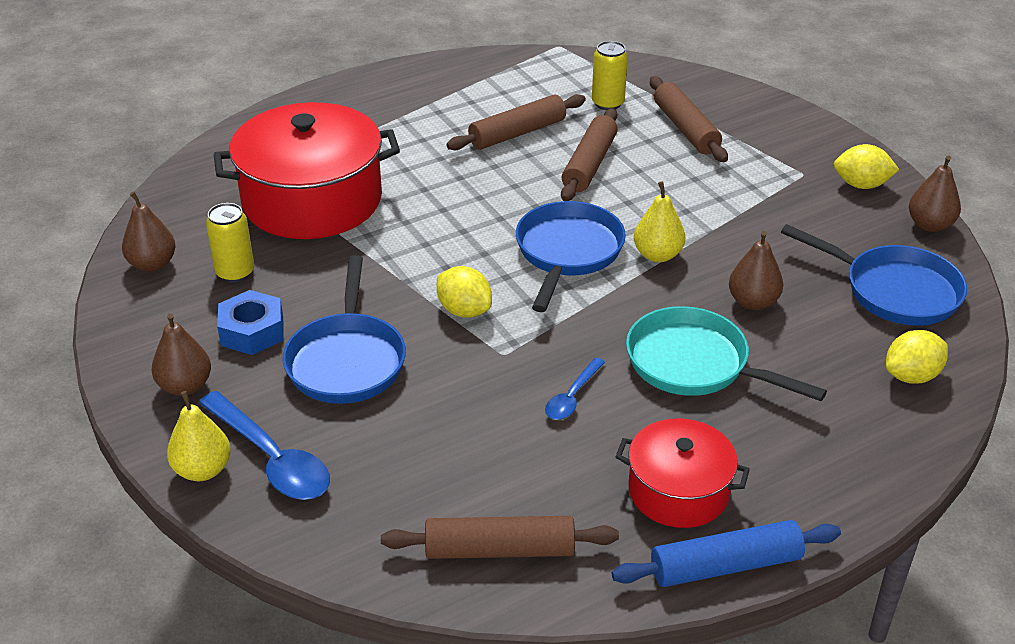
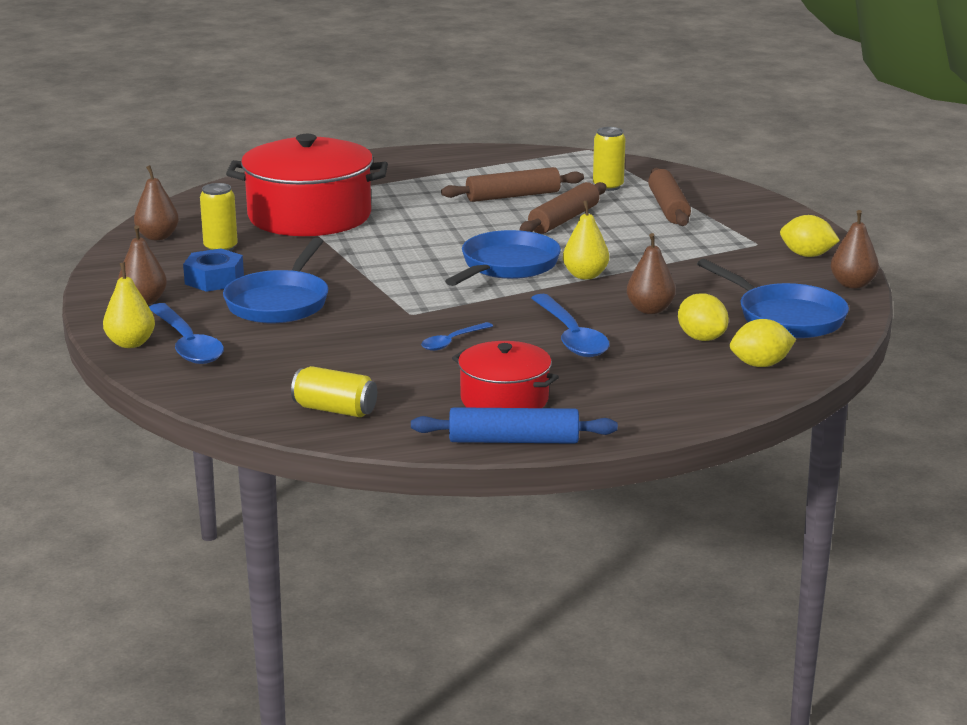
camera: 15 degrees right, 15 degrees down
(464, 310) = (395, 287): yellow lemon -> yellow lemon (701, 338)
(499, 550) = (335, 410): brown rolling pin -> yellow can
(695, 364) = (571, 337): turquoise pan -> blue spoon

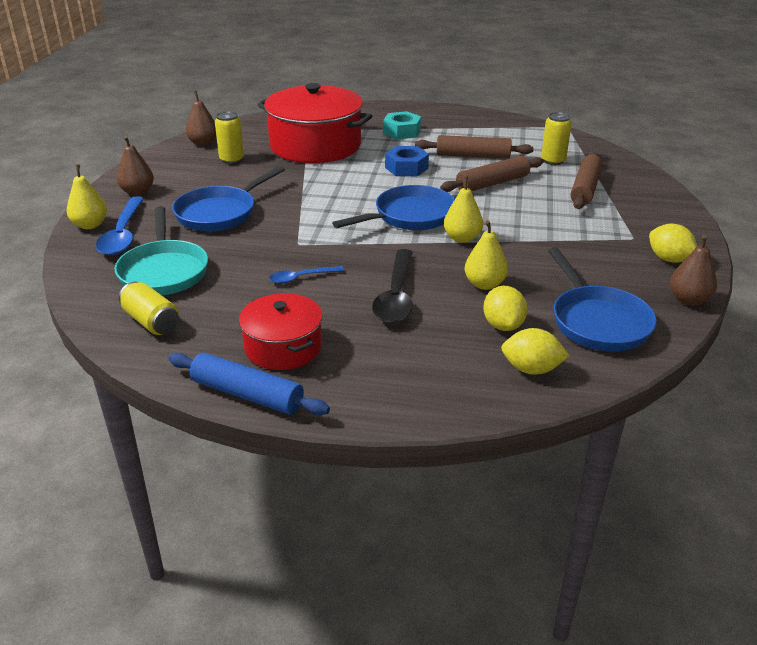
camera: 25 degrees right, 10 degrees up
(214, 279) = (200, 184): blue nut -> blue nut (406, 168)
(287, 366) = (163, 271): none -> turquoise pan
(400, 184) = (401, 132): none -> turquoise nut
(571, 337) = (396, 296): blue spoon -> black spoon
(650, 310) = (484, 284): brown pear -> yellow pear

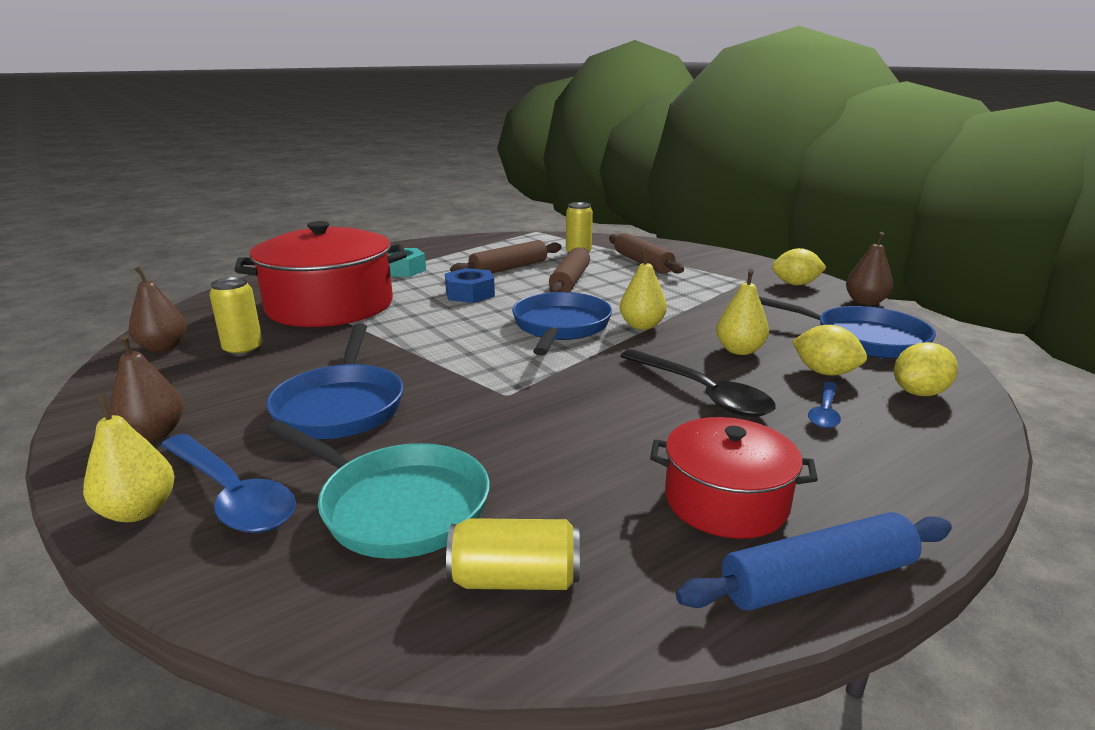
camera: 45 degrees left, 10 degrees down
(300, 278) = (583, 424): blue spoon -> blue spoon (824, 412)

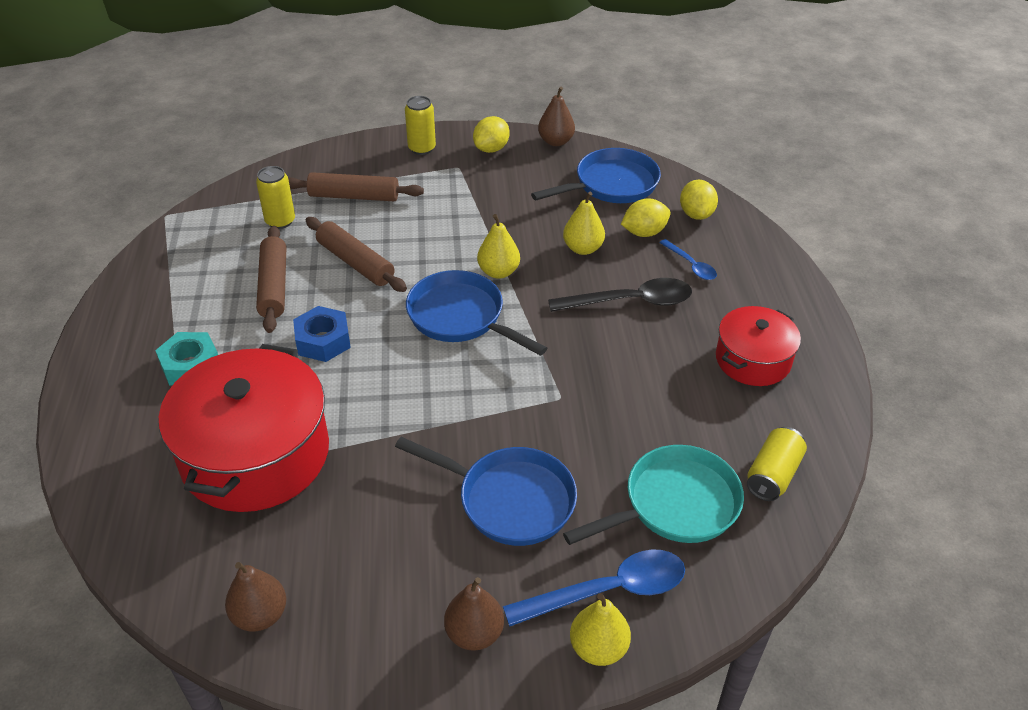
camera: 60 degrees left, 20 degrees up
(243, 350) = (326, 547): yellow can -> yellow can (422, 148)
(817, 580) = (829, 365): blue rolling pin -> none

